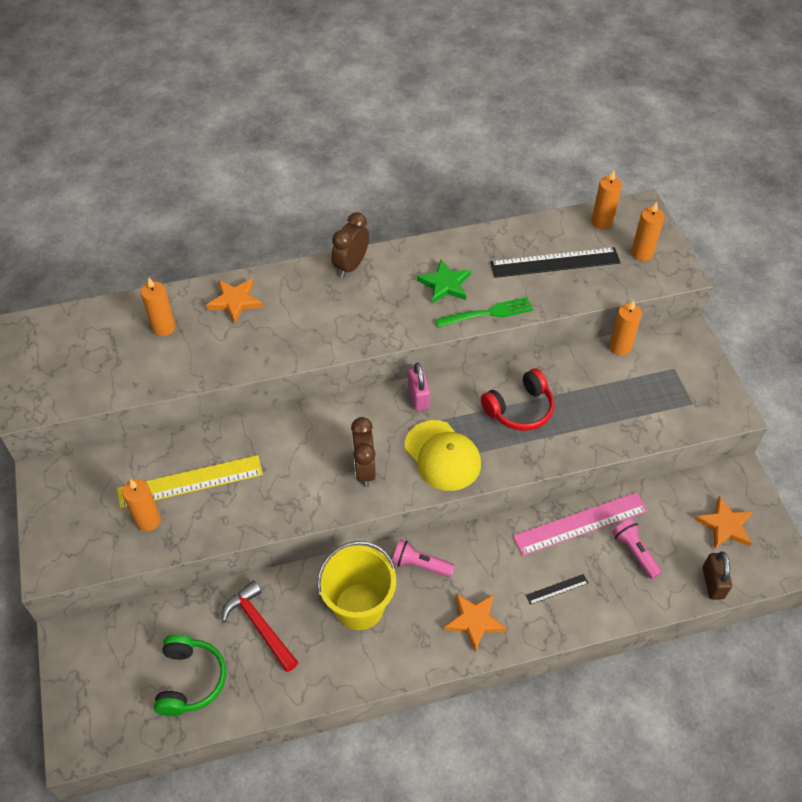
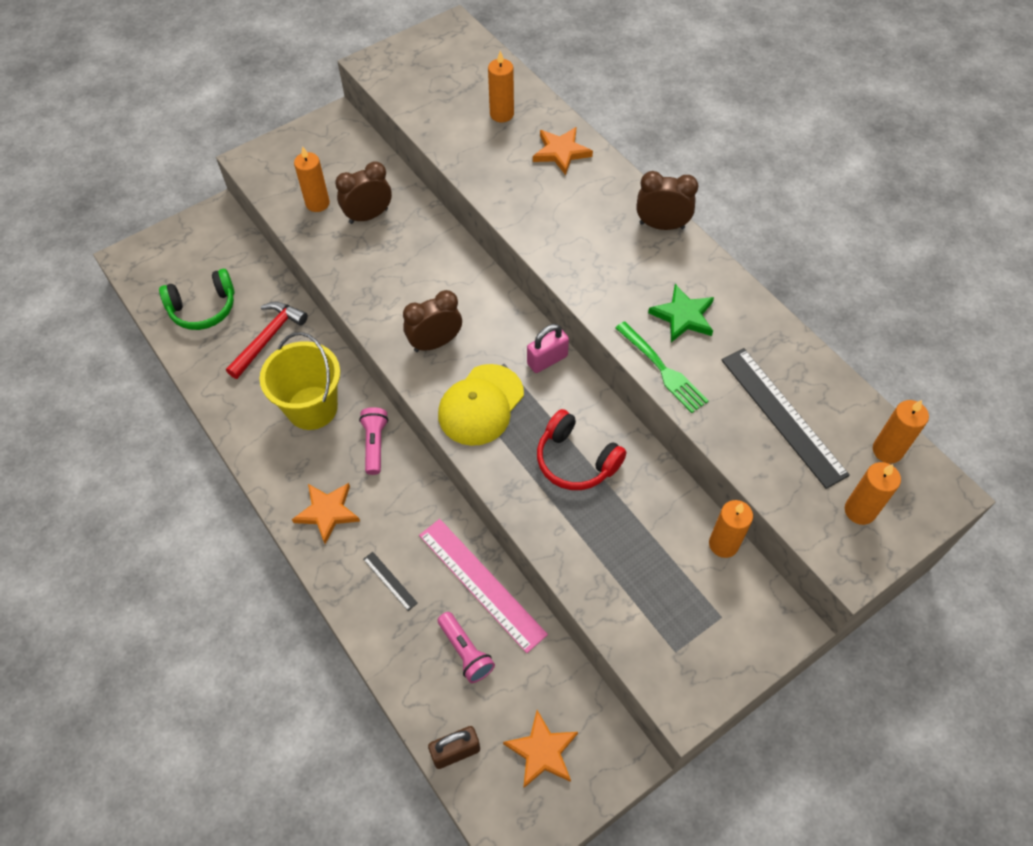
camera: 70 degrees right, 5 degrees up
(190, 481) = (368, 216): yellow ruler -> brown clock
(635, 552) = (465, 652): pink flashlight -> pink flashlight turned 105 degrees clockwise

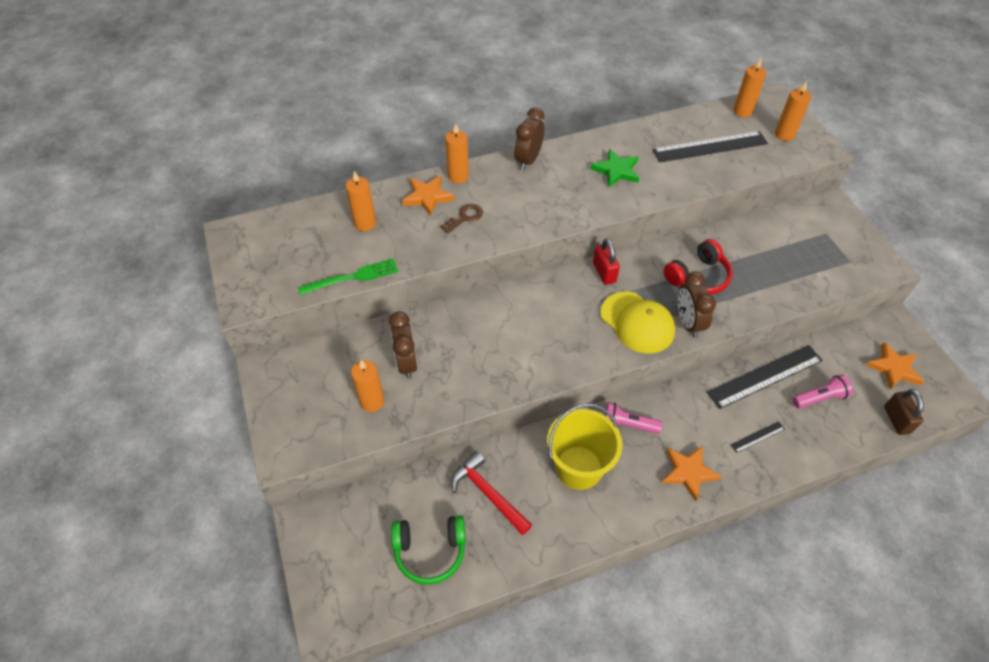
camera: 75 degrees left, 5 degrees down
(203, 308) = (430, 551): green headphones -> green headphones turned 90 degrees clockwise
(435, 343) = (568, 340): brown clock -> brown clock (688, 323)
(481, 584) = (765, 376): pink ruler -> black ruler
(542, 190) = (465, 217): none -> brown key
(547, 360) = (604, 272): pink padlock -> red padlock
(662, 369) = (661, 192): green fork -> green fork (353, 277)
(723, 544) = (774, 218): orange candle -> orange candle (458, 176)

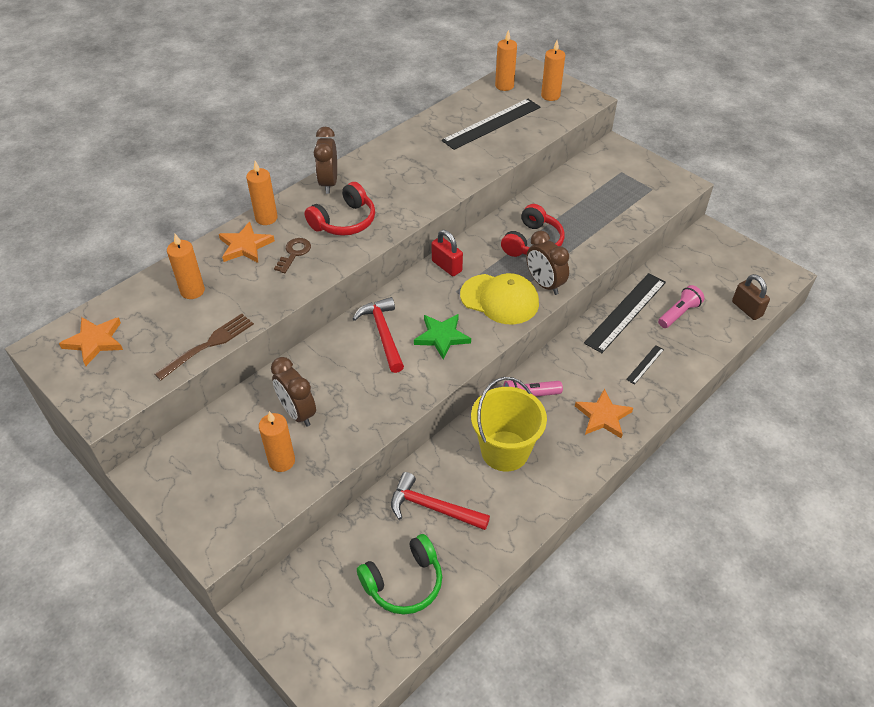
camera: 25 degrees left, 5 degrees down
(353, 277) = (208, 345): green fork -> brown fork
(515, 317) = (383, 334): none -> red hammer
(523, 201) = (344, 221): none -> red headphones
(616, 170) = (418, 168): green star -> green star (442, 337)
(894, 368) = (724, 268): orange star -> orange star (95, 341)

